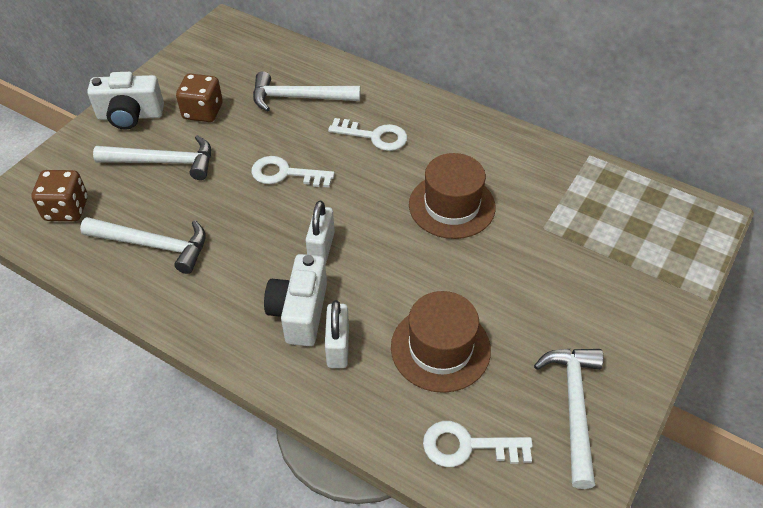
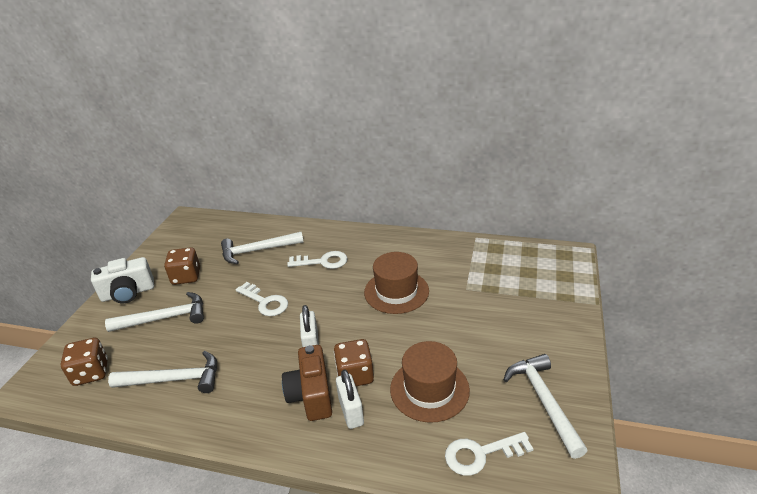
camera: 15 degrees left, 15 degrees down
(285, 174) = (265, 302): white key -> white key turned 135 degrees counterclockwise
(300, 312) = (311, 395): white camera -> brown camera
(359, 303) = (355, 375): none -> brown dice

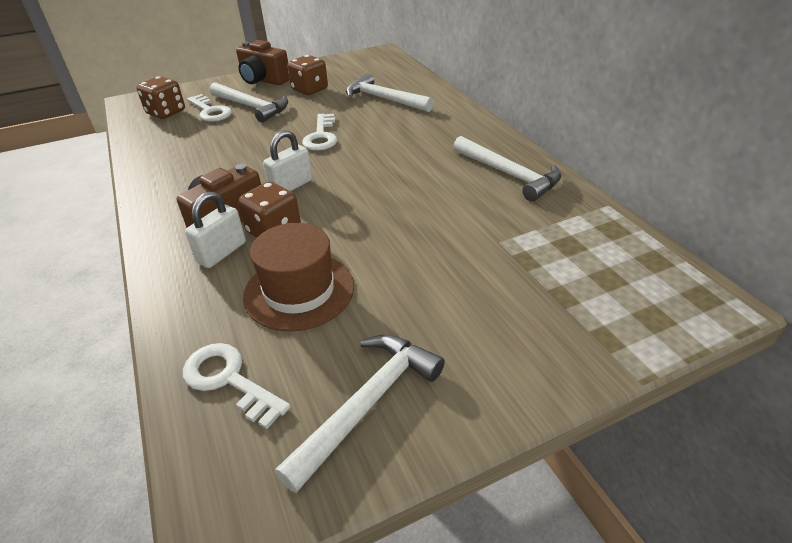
camera: 50 degrees right, 5 degrees up
(128, 293) = (263, 80): white camera -> brown camera
(174, 379) = (187, 146): white hammer -> white hammer (509, 174)
(322, 262) = (415, 135): white key -> white key (210, 111)
(396, 291) = (428, 196): brown hat -> none

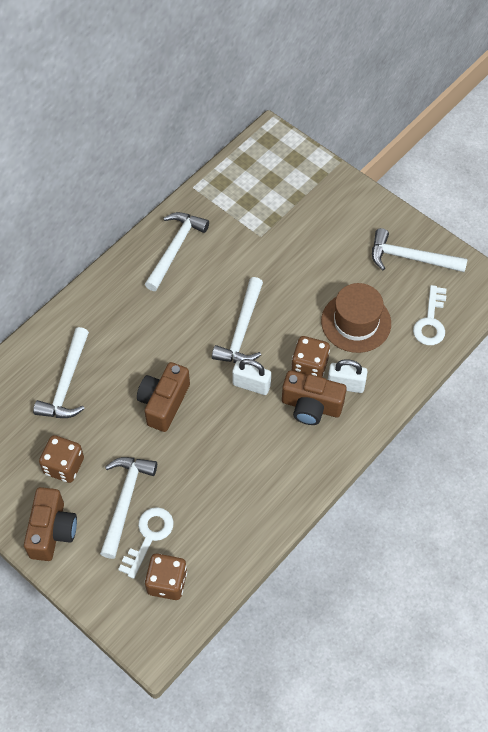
camera: 115 degrees left, 20 degrees up
(321, 136) = (164, 403): white key -> brown camera
(364, 195) = (241, 330): none -> white hammer

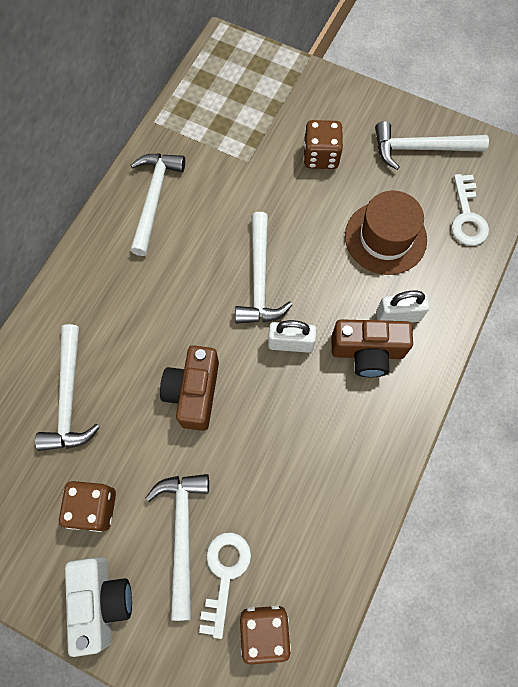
camera: 15 degrees left, 10 degrees up
(52, 531) = (102, 601): brown camera -> white camera
(309, 366) = (350, 304): brown dice -> brown dice (321, 156)

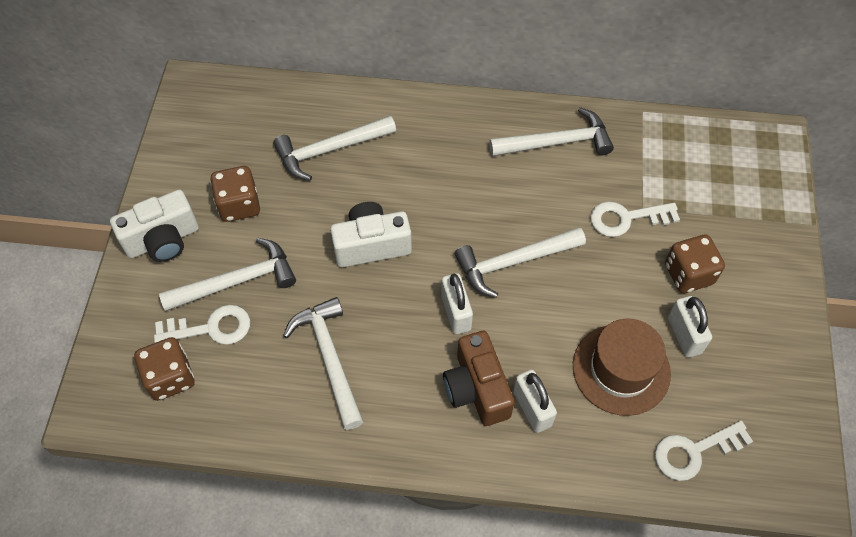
camera: 70 degrees right, 10 degrees down
(194, 393) = (371, 245): brown camera -> white camera
(253, 178) = (626, 218): none -> white key
(371, 182) = (684, 335): none -> white padlock
(421, 148) = (758, 375): white hammer -> white hammer (330, 358)

